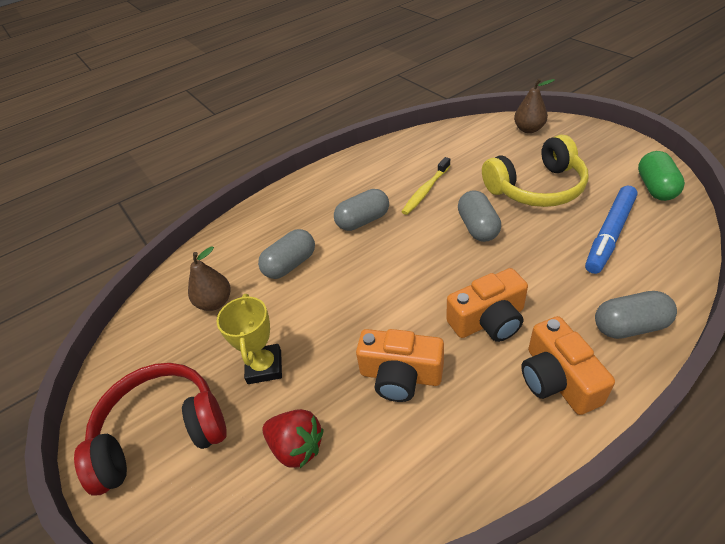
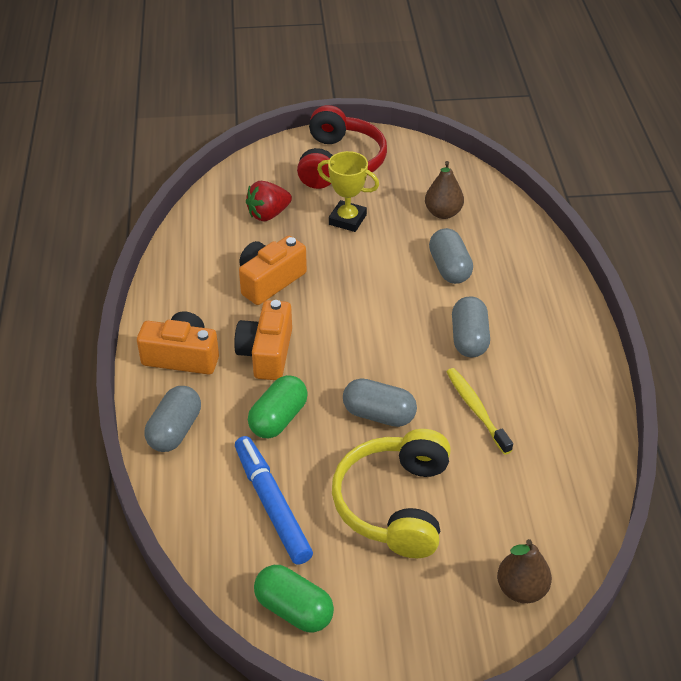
camera: 115 degrees right, 0 degrees up
(541, 273) = (278, 419): none -> green capsule

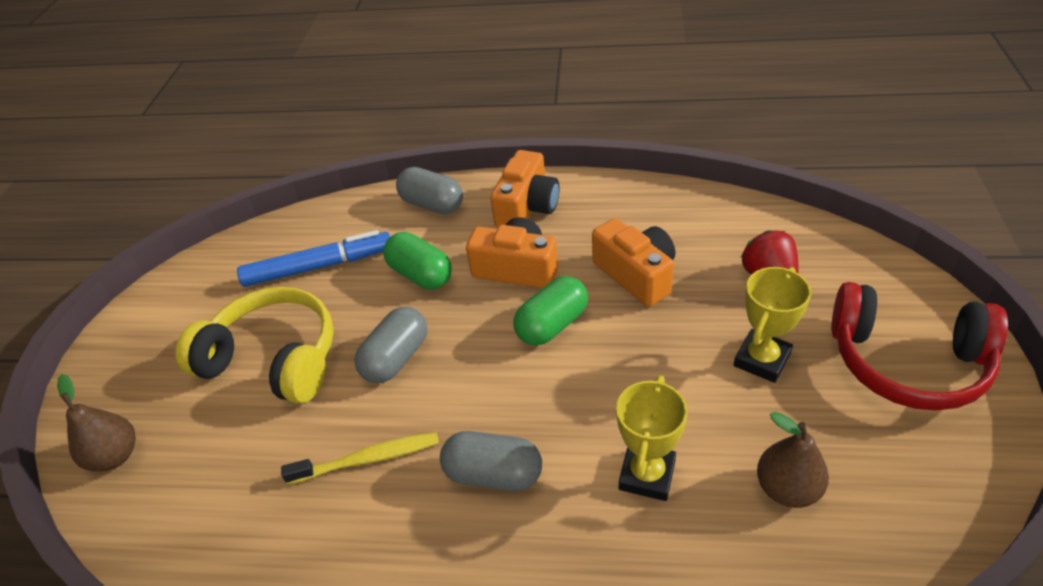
camera: 105 degrees right, 0 degrees up
(294, 609) = (205, 277): green capsule -> green capsule (552, 325)
(449, 268) = (647, 475): grey capsule -> yellow trophy

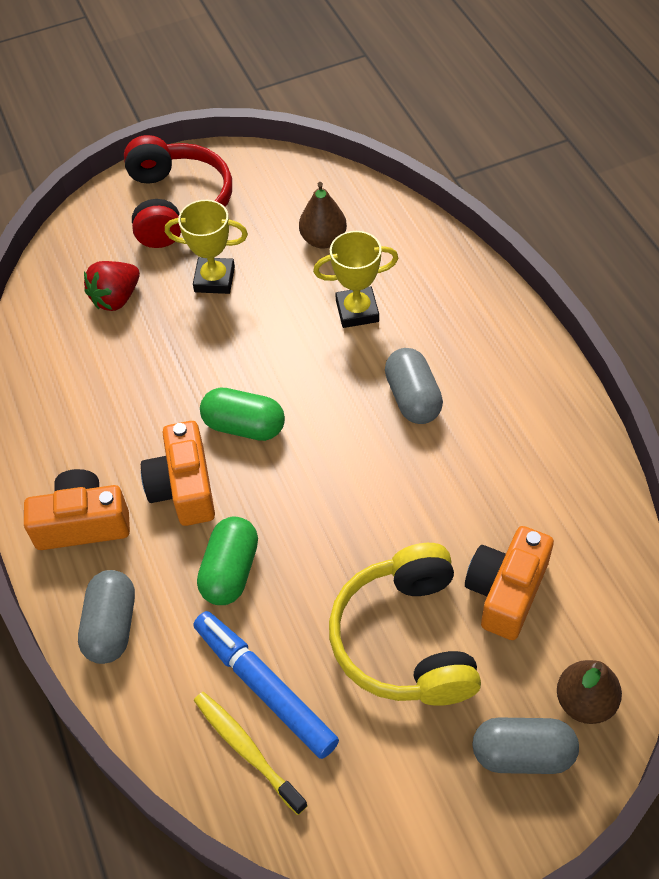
camera: 120 degrees left, 10 degrees up
(368, 459) = (454, 488): yellow toothbrush -> yellow toothbrush (247, 750)
(396, 358) = (345, 529): grey capsule -> grey capsule (522, 754)
(636, 275) = (151, 389): orange camera -> orange camera (506, 591)

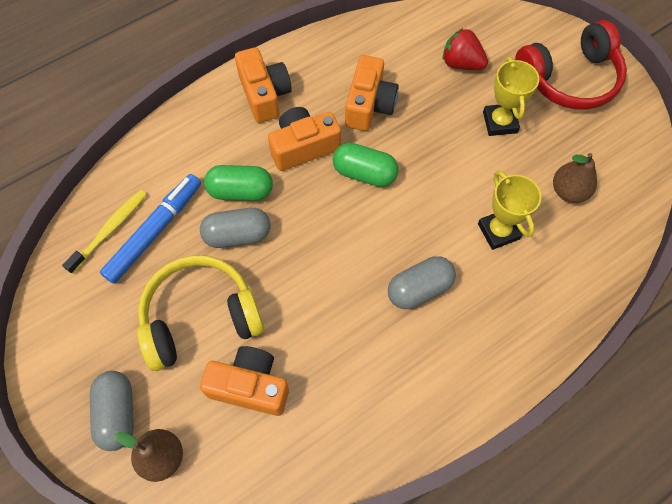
camera: 75 degrees right, 10 degrees up
(111, 626) = (190, 131): grey capsule -> grey capsule (237, 235)
(144, 404) = (369, 105): none -> orange camera
(244, 426) = (364, 173): green capsule -> green capsule turned 75 degrees counterclockwise

